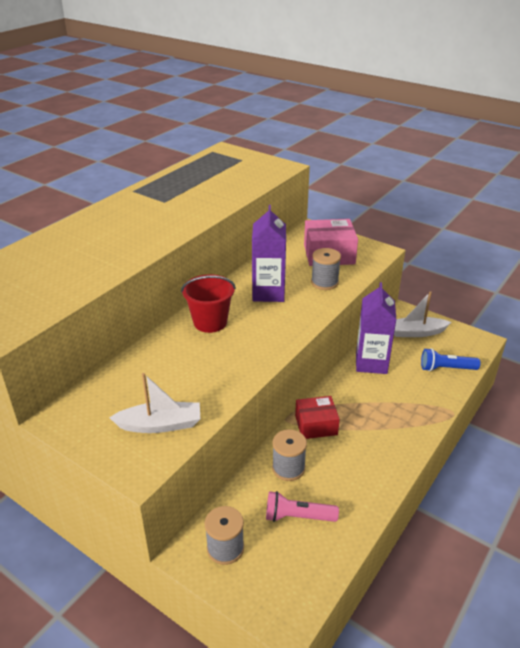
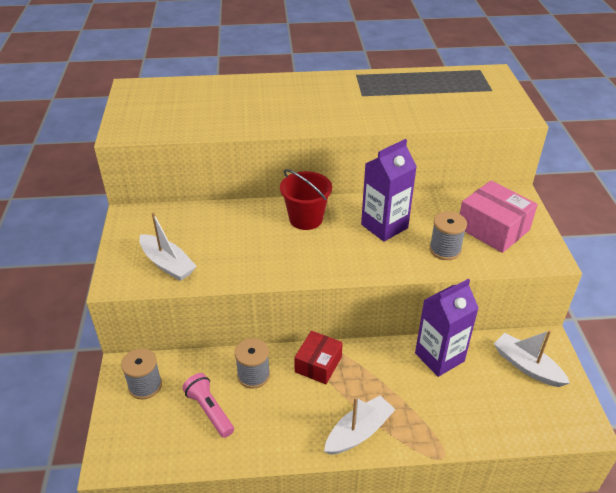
camera: 50 degrees right, 5 degrees up
(316, 425) = (318, 364): red box -> red box turned 75 degrees clockwise
(398, 440) = (359, 432): none -> white boat
(446, 368) = (502, 419): blue flashlight -> none

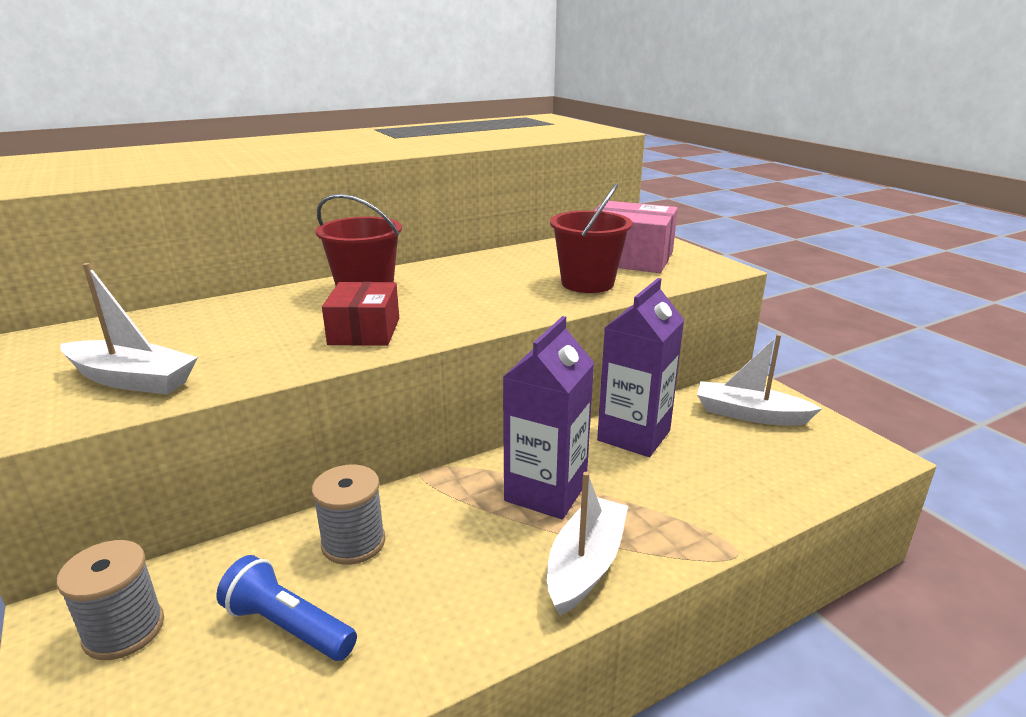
camera: 25 degrees left, 15 degrees down
(209, 410) = (288, 626): pink flashlight -> blue flashlight
(318, 364) = (460, 494): red box -> red box (364, 331)
(384, 226) = (488, 279): purple carton -> purple carton (546, 492)
(445, 249) = (587, 283): grey spool -> red bucket

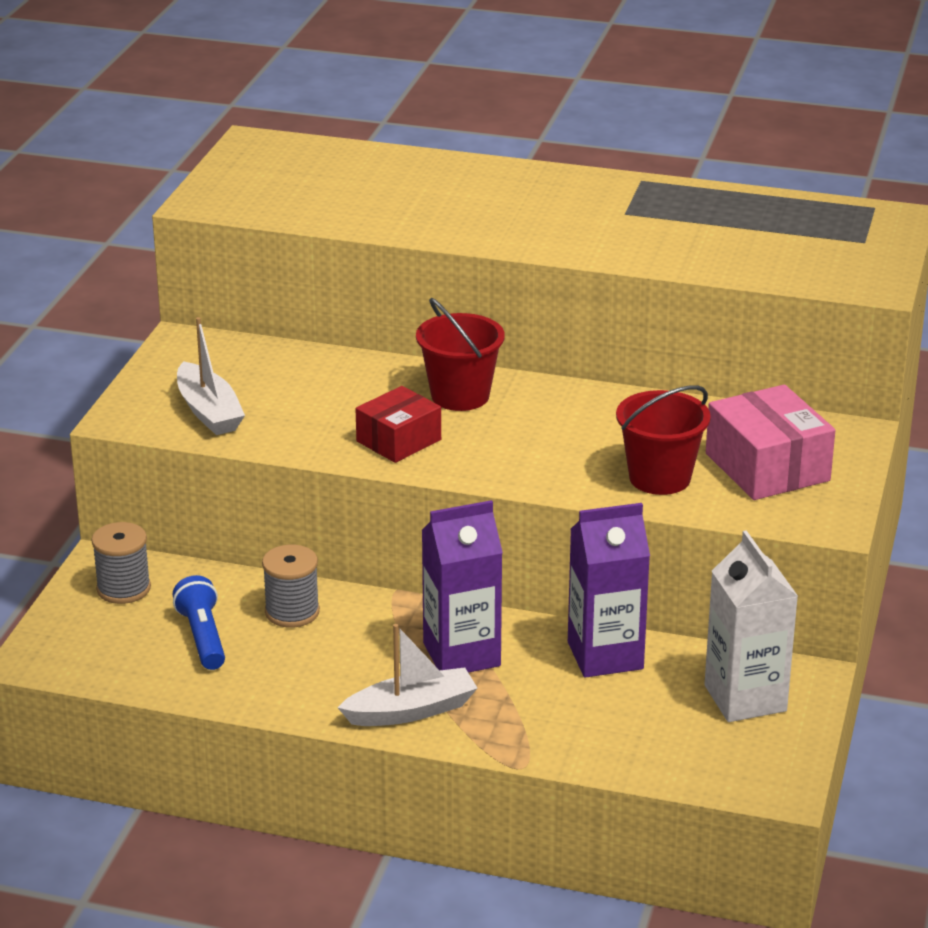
camera: 45 degrees right, 5 degrees up
(749, 414) = (745, 698): white boat -> white carton

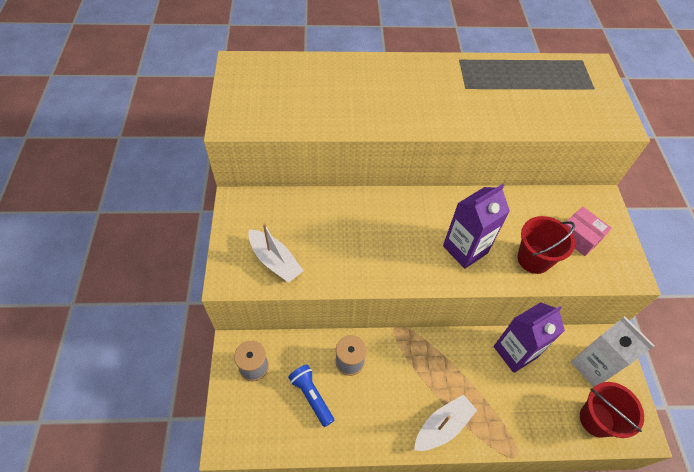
camera: 20 degrees left, 25 degrees up
(398, 440) = (388, 261): red box -> none
(460, 396) = (403, 215): red bucket -> red bucket (596, 419)
(461, 654) = (447, 371): purple carton -> purple carton (465, 249)
(767, 467) = (579, 237): pink box -> pink box, size x0.67

